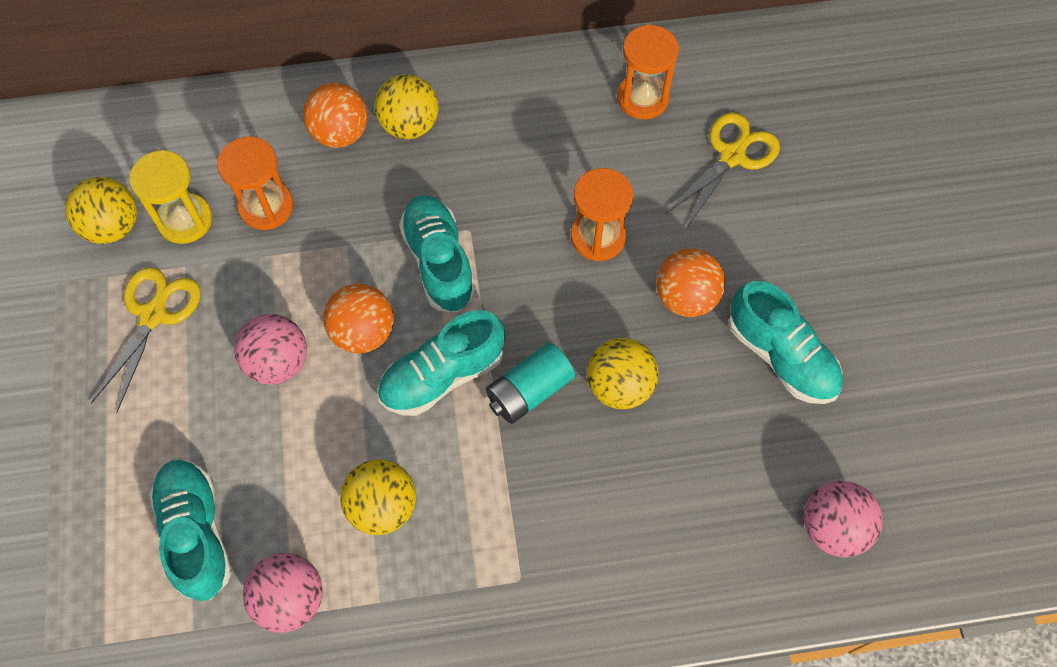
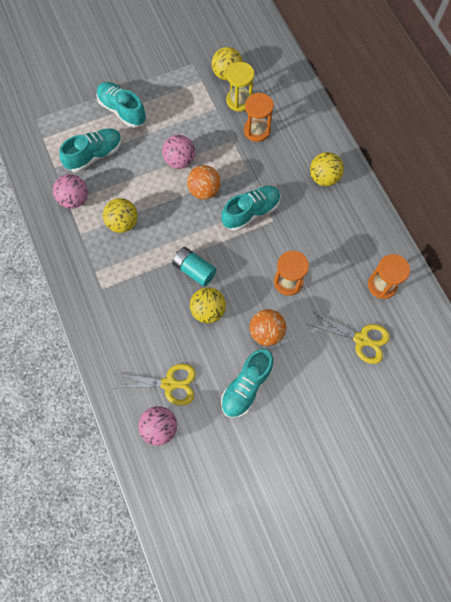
camera: 75 degrees right, 5 degrees up
(153, 315) = (188, 105): yellow scissors -> yellow scissors (169, 384)
(340, 133) = (308, 149): orange ball -> none
(442, 375) = (192, 230): turquoise shoe -> turquoise shoe (122, 110)

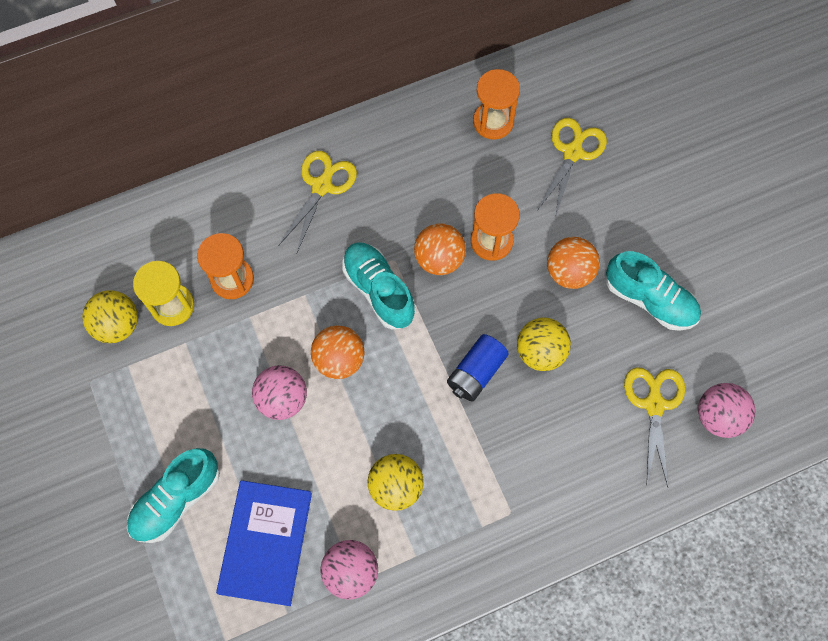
camera: 90 degrees left, 0 degrees up
(94, 155) = (265, 543): turquoise shoe -> blue book
(194, 270) = (476, 372): turquoise battery -> blue battery
(274, 248) = (439, 259): none -> orange ball
(324, 177) = (322, 186): yellow ball -> yellow scissors

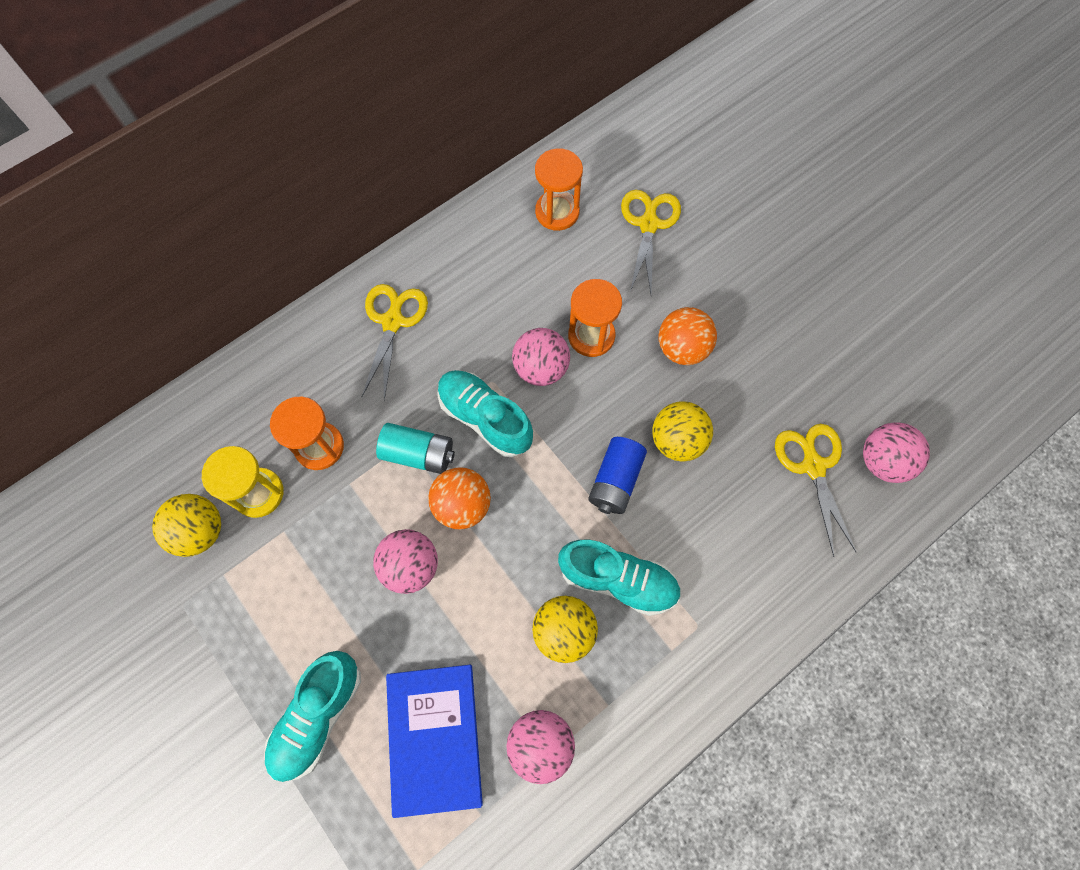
camera: 15 degrees left, 0 degrees up
(314, 306) = (418, 454): none -> turquoise battery
(439, 259) = (541, 368): orange ball -> pink ball
(649, 299) = (773, 356): turquoise shoe -> turquoise shoe (618, 580)

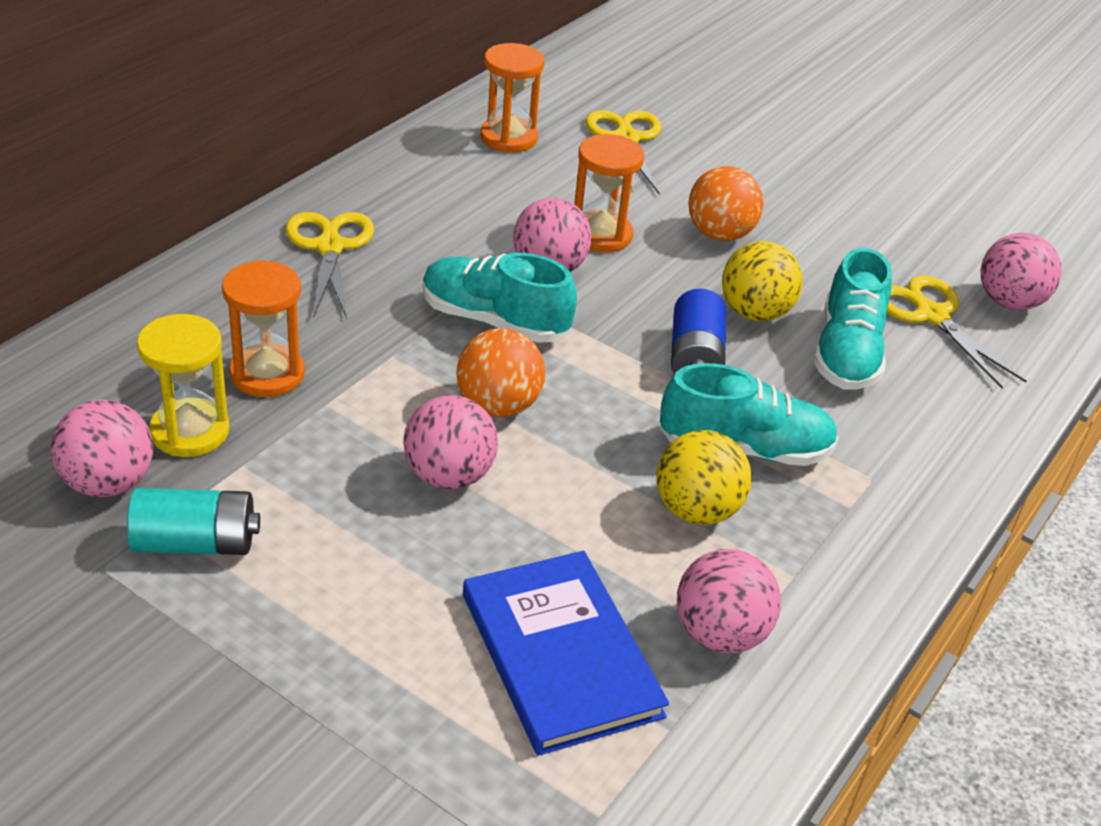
camera: 20 degrees left, 30 degrees down
(200, 531) = (108, 483): yellow ball -> pink ball
(318, 716) = (368, 660): turquoise shoe -> turquoise shoe (847, 353)
(418, 454) = (415, 364): turquoise battery -> turquoise battery (196, 543)

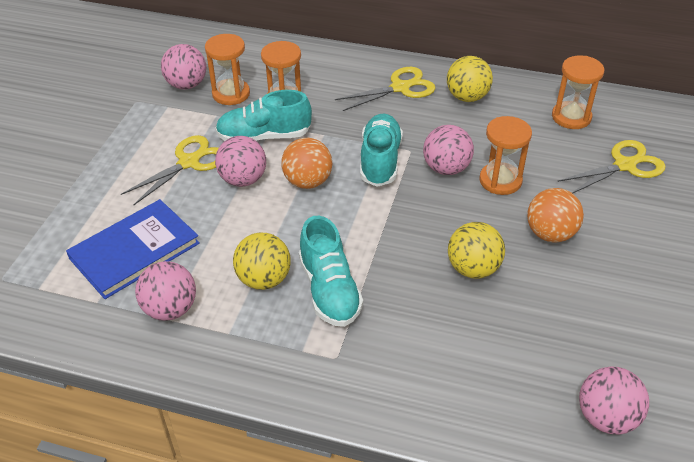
camera: 75 degrees right, 5 degrees up
(190, 431) = (231, 94): yellow hourglass -> orange hourglass
(196, 543) = (161, 119): turquoise battery -> none
(402, 198) = (467, 97): none -> yellow ball
(695, 357) = (404, 250): blue battery -> none
(847, 353) = (463, 324): turquoise shoe -> turquoise shoe (264, 136)
(931, 316) = (546, 367): yellow scissors -> yellow scissors (189, 162)

